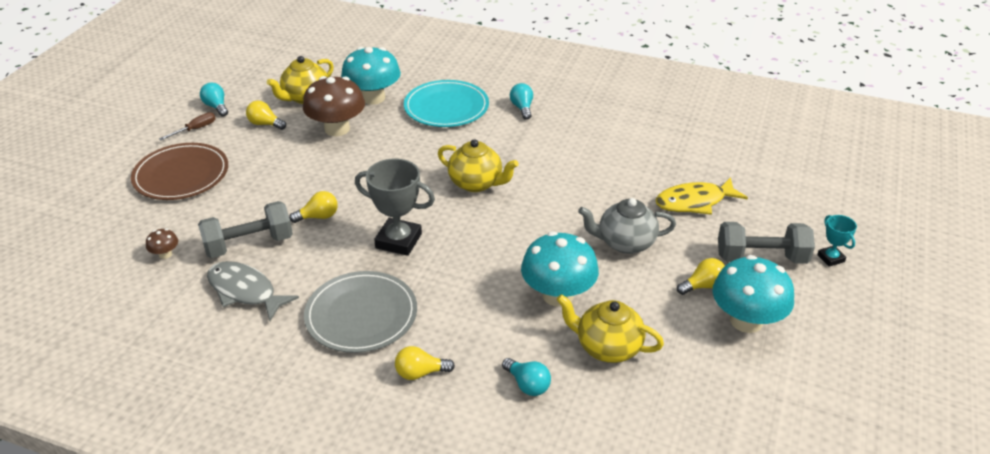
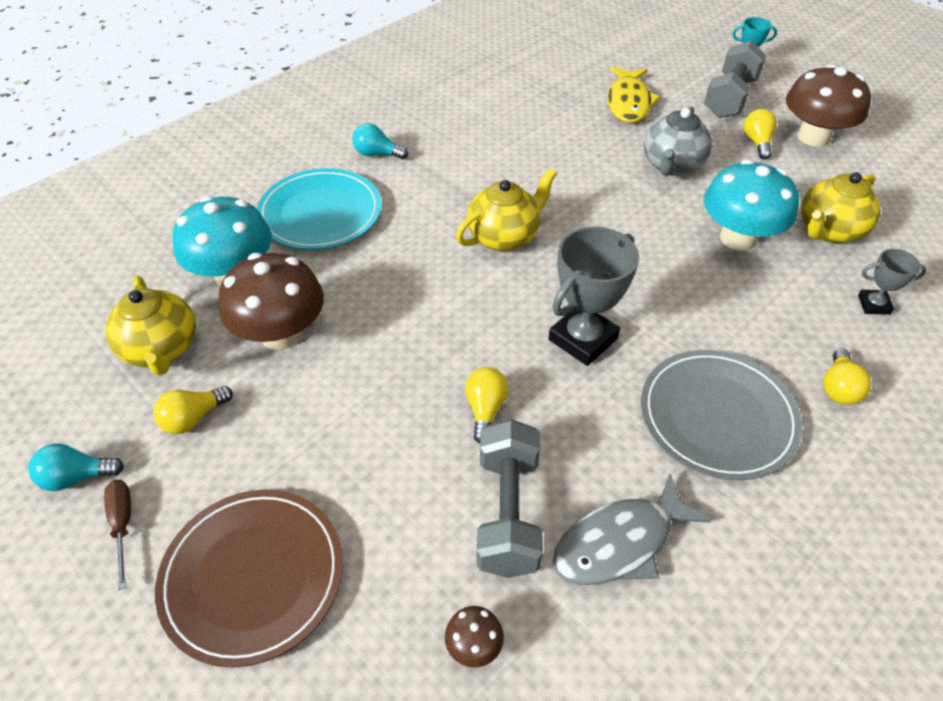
camera: 65 degrees left, 10 degrees up
(527, 385) = (873, 305): turquoise light bulb -> grey trophy
(746, 321) = (813, 137): turquoise mushroom -> brown mushroom

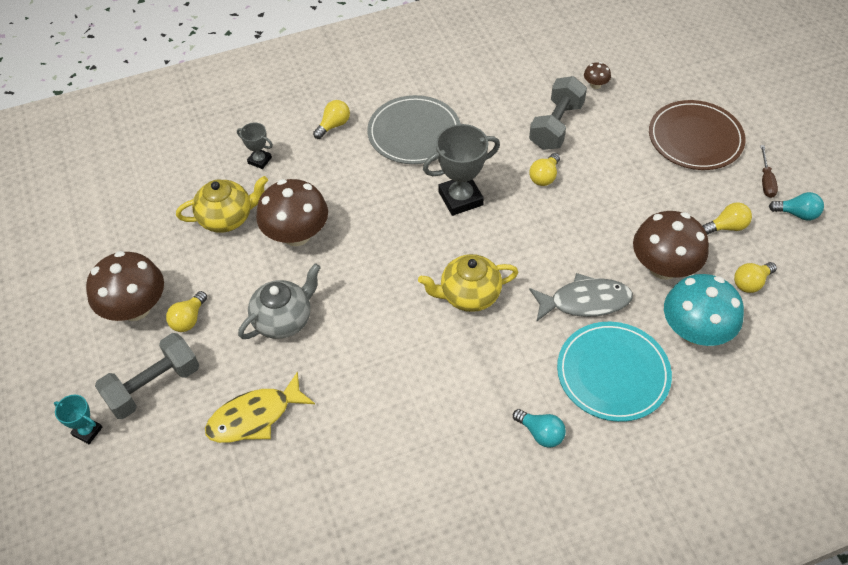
camera: 155 degrees left, 5 degrees up
(161, 349) = (751, 283): yellow teapot -> yellow light bulb
(620, 542) = (507, 98): grey fish -> grey fish (585, 301)
(629, 103) = (255, 417): yellow fish -> yellow fish turned 150 degrees counterclockwise
(738, 238) = (296, 234): turquoise mushroom -> brown mushroom

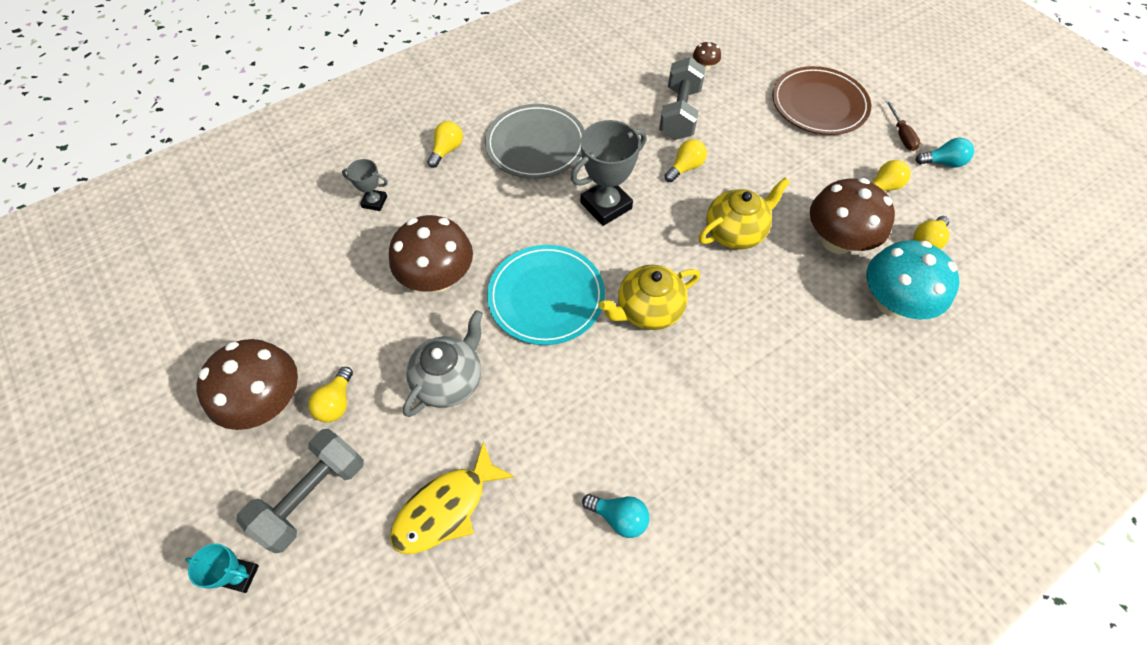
camera: 15 degrees left, 5 degrees up
(227, 218) = (353, 273): yellow teapot -> yellow teapot (735, 232)
(540, 433) = (776, 453): turquoise light bulb -> turquoise light bulb (619, 517)
(544, 177) = (685, 167): yellow light bulb -> yellow light bulb turned 150 degrees counterclockwise
(585, 301) = (771, 293): grey fish -> none
(613, 373) = (827, 367): turquoise plate -> turquoise plate (546, 296)

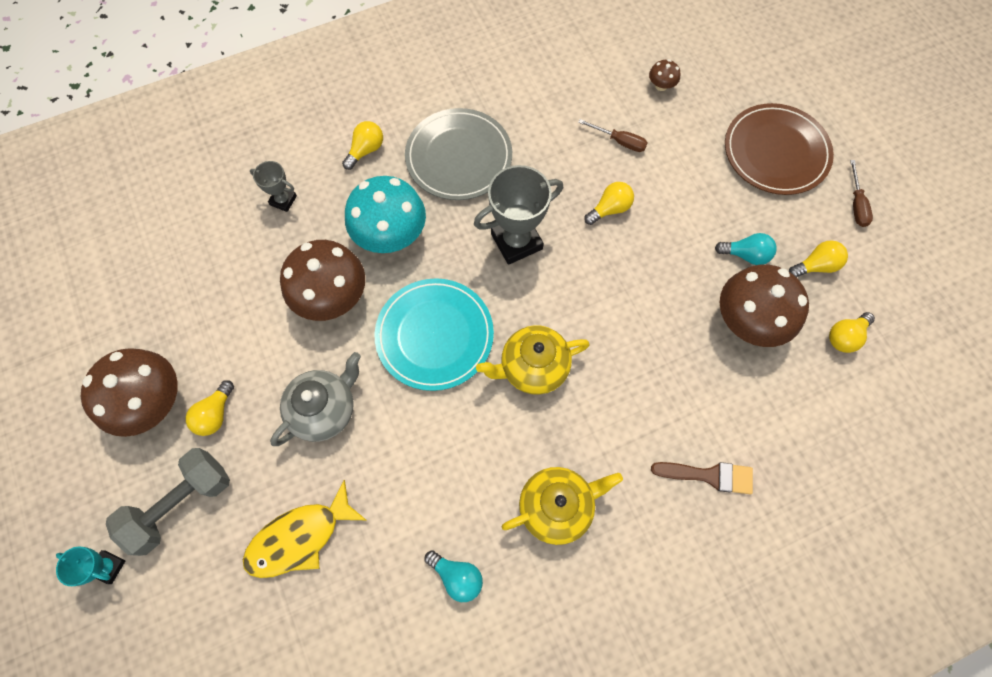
camera: 10 degrees right, 10 degrees up
(679, 113) = (619, 141): grey dumbbell -> brown screwdriver
(735, 232) = (643, 294): yellow teapot -> yellow teapot (557, 507)
(841, 379) = (709, 475): none -> brown brush
(892, 303) = (786, 402): turquoise mushroom -> turquoise mushroom (390, 235)
(943, 162) = (892, 246): turquoise light bulb -> turquoise light bulb (745, 255)

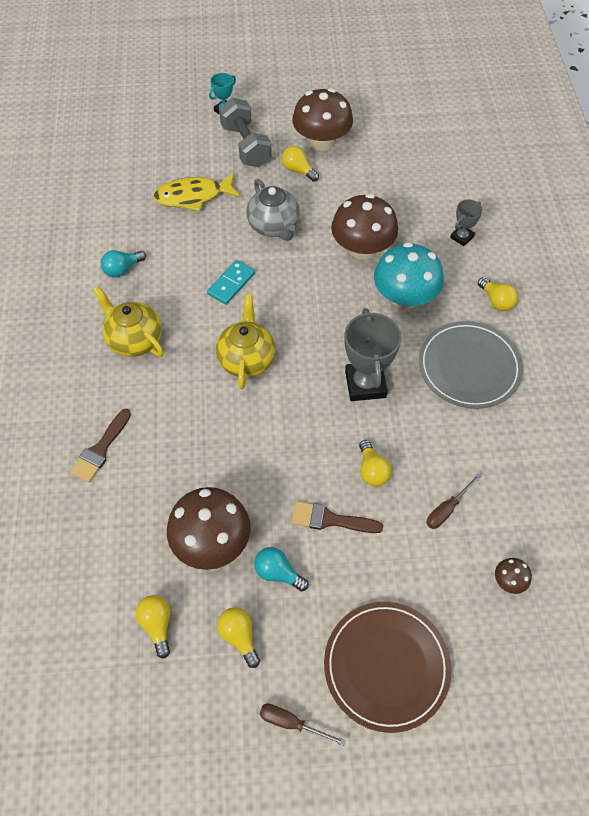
camera: 110 degrees right, 10 degrees down
(300, 537) = (193, 196): yellow fish -> yellow fish turned 90 degrees counterclockwise
(433, 426) = (231, 284): none -> turquoise domino
(434, 335) = (302, 303): turquoise plate -> none
(557, 507) = (134, 340): yellow teapot -> yellow teapot turned 135 degrees clockwise
(675, 229) = (330, 519): none -> brown brush
(745, 255) = (278, 573): turquoise light bulb -> turquoise light bulb turned 90 degrees clockwise
(815, 266) = (239, 636): yellow light bulb -> yellow light bulb turned 150 degrees clockwise

